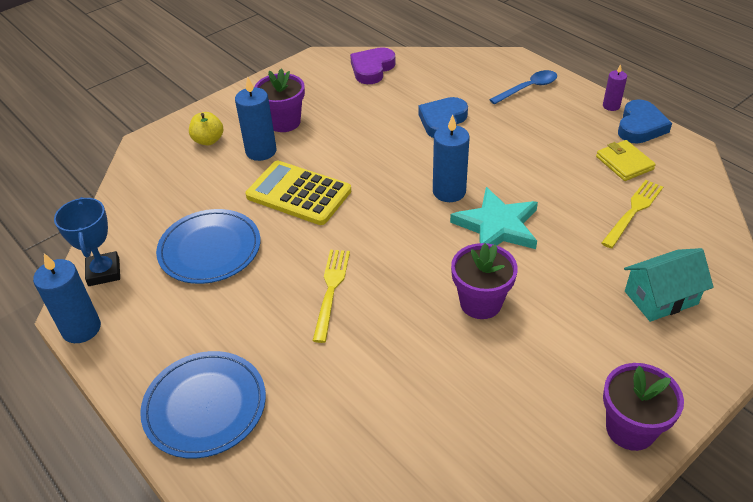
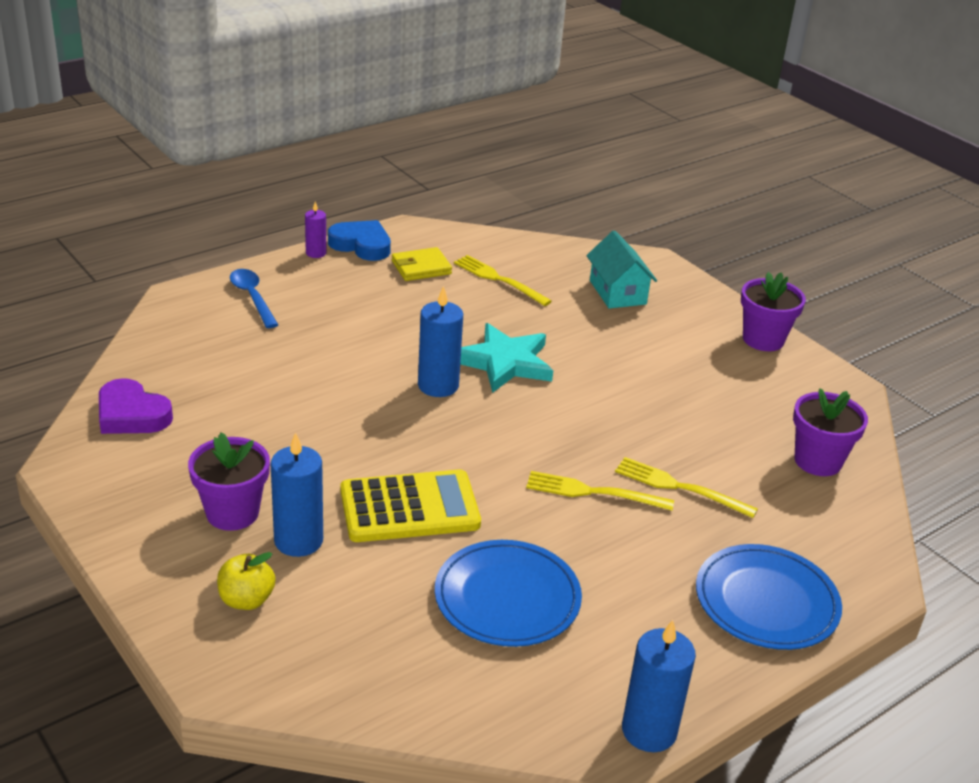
camera: 90 degrees left, 10 degrees down
(104, 272) = (539, 714): blue trophy -> none
(298, 194) = (409, 508): yellow calculator -> yellow calculator turned 135 degrees counterclockwise
(347, 347) = (678, 487): none -> yellow fork
(443, 121) = (294, 370): blue heart -> none
(480, 303) = (618, 391): purple flower pot -> purple flower pot (817, 461)

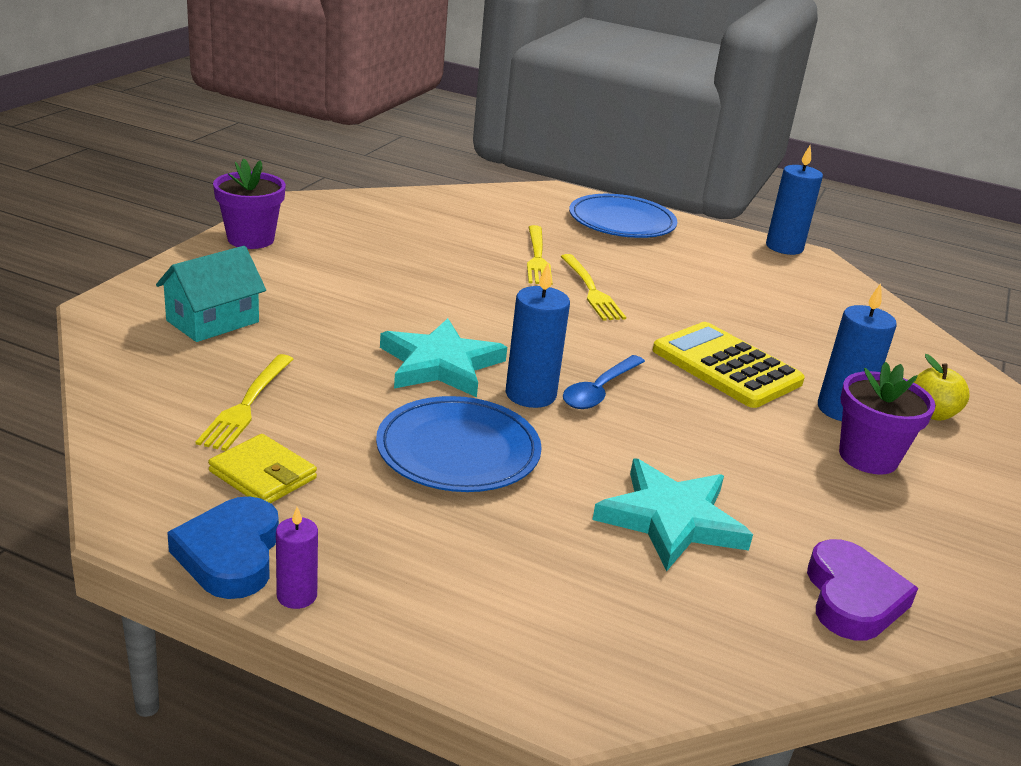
camera: 120 degrees left, 5 degrees down
(252, 297) = (494, 609): blue spoon -> blue spoon (599, 390)
(259, 382) = (671, 519): none -> turquoise star
(507, 598) = (755, 306): blue plate -> blue plate (458, 450)
(817, 461) = (434, 211): purple flower pot -> none

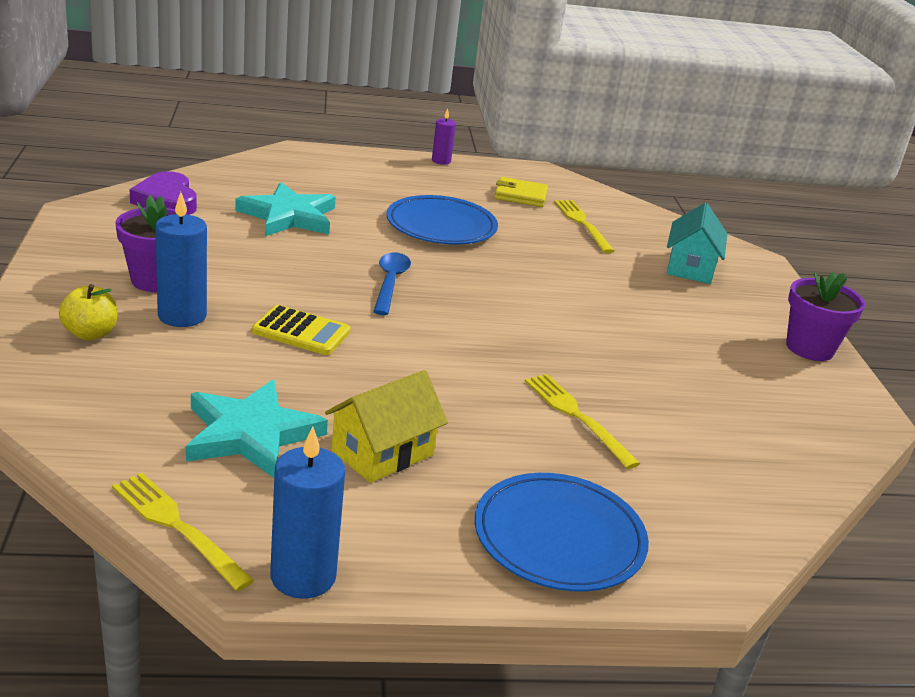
camera: 150 degrees right, 0 degrees up
(230, 554) = (486, 168): blue heart -> none
(441, 364) = (516, 274): turquoise star -> turquoise star (250, 434)
(530, 395) = (434, 268): blue candle -> none
(592, 291) = (482, 386): yellow fork -> yellow fork (176, 526)
(704, 277) = (382, 453): none -> yellow house
(726, 366) = (301, 332): yellow calculator -> yellow calculator, size x0.64

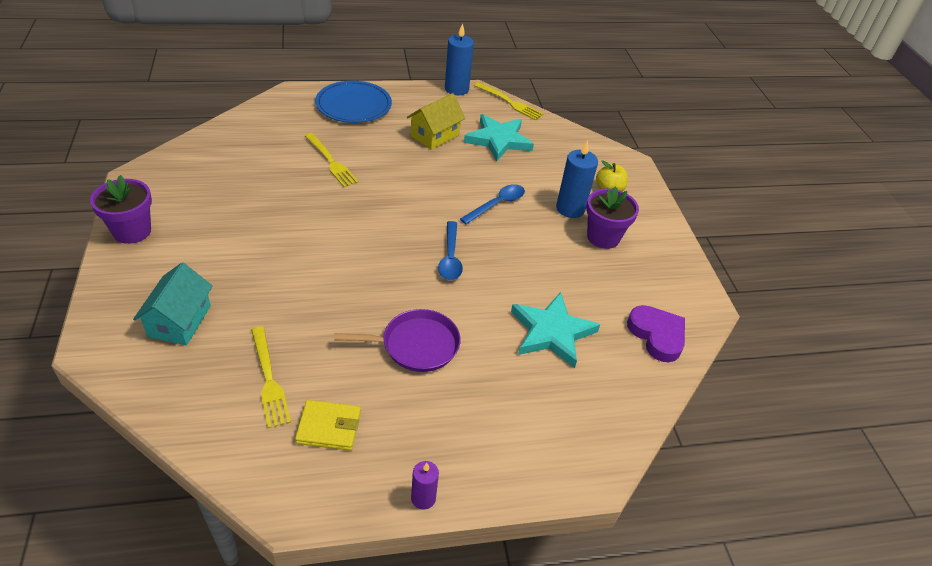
camera: 175 degrees right, 15 degrees up
(301, 332) = (497, 204): yellow calculator -> blue spoon
(441, 225) = (416, 345): blue plate -> purple pan

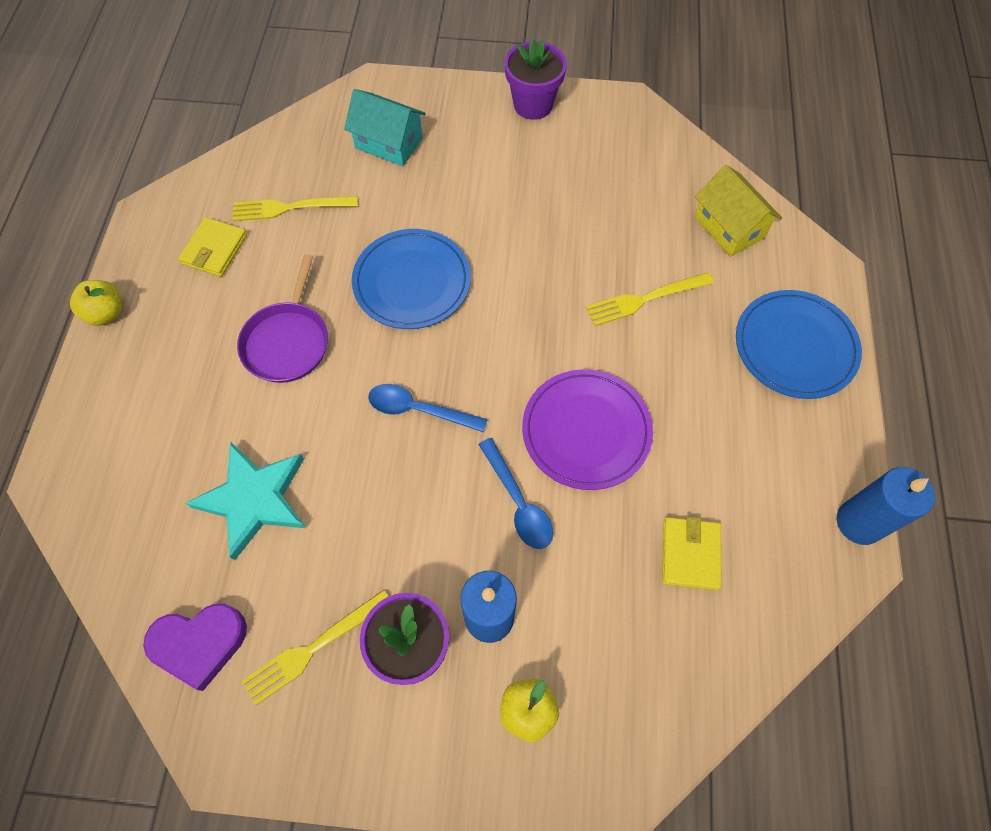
camera: 110 degrees right, 20 degrees up
(339, 279) = (412, 282): none -> blue plate
(423, 498) = (106, 313): purple candle -> yellow apple
(435, 135) = (707, 451): yellow house -> yellow house (729, 227)
(438, 181) = (586, 431): none -> purple plate
(498, 140) = (690, 554): turquoise star -> yellow wallet
(510, 102) = (816, 613): yellow fork -> yellow fork (313, 649)

